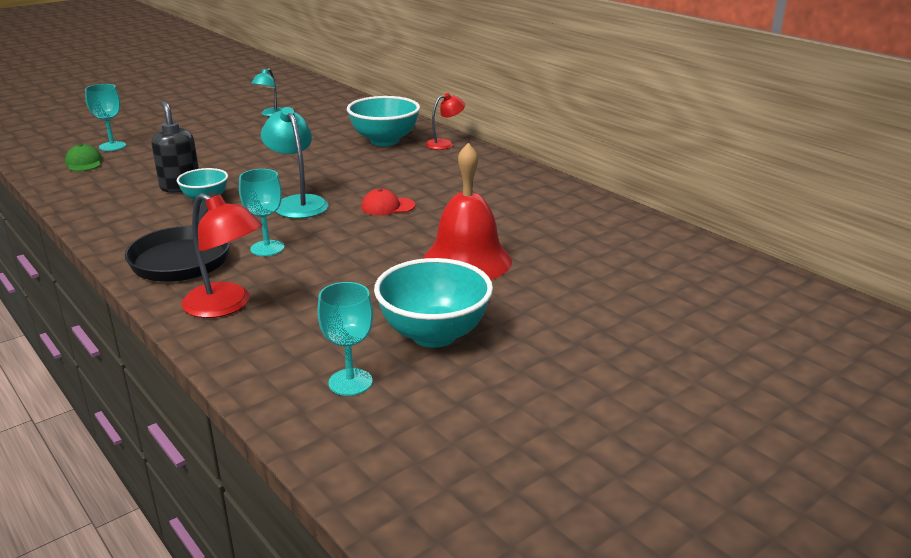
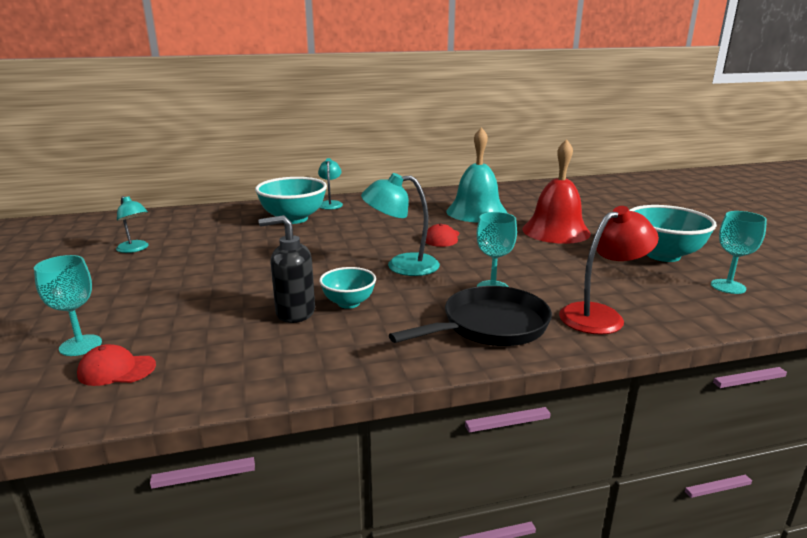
camera: 65 degrees left, 5 degrees down
(84, 163) = (116, 370): green cap -> red cap
(183, 258) = (490, 326): black pan -> black pan turned 60 degrees counterclockwise
(444, 144) = (330, 204): red lamp -> turquoise lamp
(493, 210) = (476, 212): none -> turquoise bell

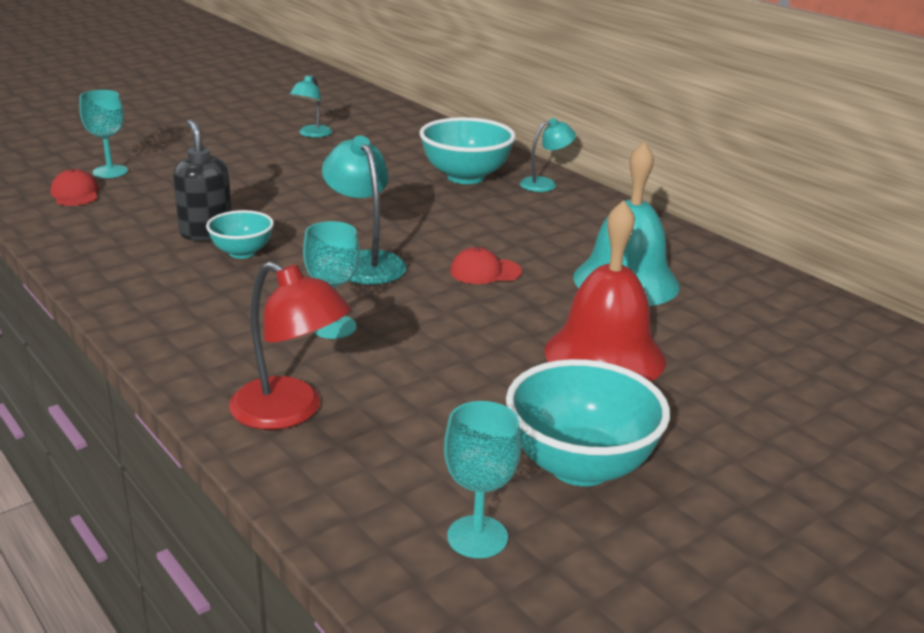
camera: 65 degrees right, 5 degrees up
(490, 326) = (222, 337): black pan -> none

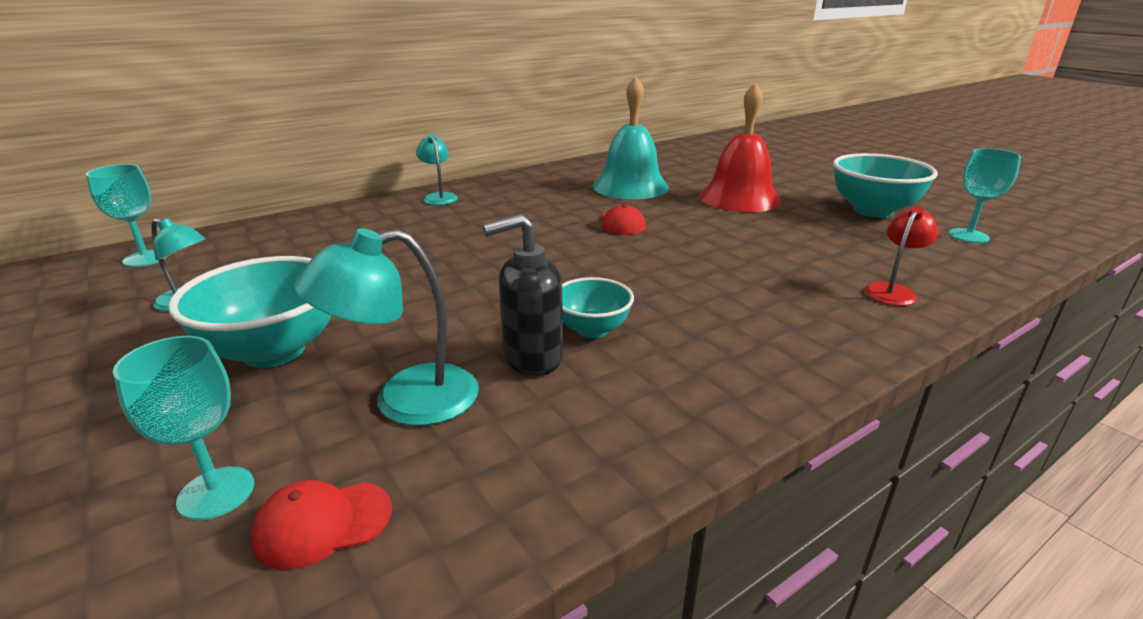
camera: 85 degrees left, 0 degrees up
(290, 412) = (892, 290): red lamp -> red lamp, size x0.63
(333, 327) = (745, 277): turquoise goblet -> turquoise goblet (145, 258)
(365, 262) = (609, 266): turquoise lamp -> turquoise lamp (405, 400)
(465, 177) = (406, 223): turquoise bowl -> turquoise bowl (274, 351)

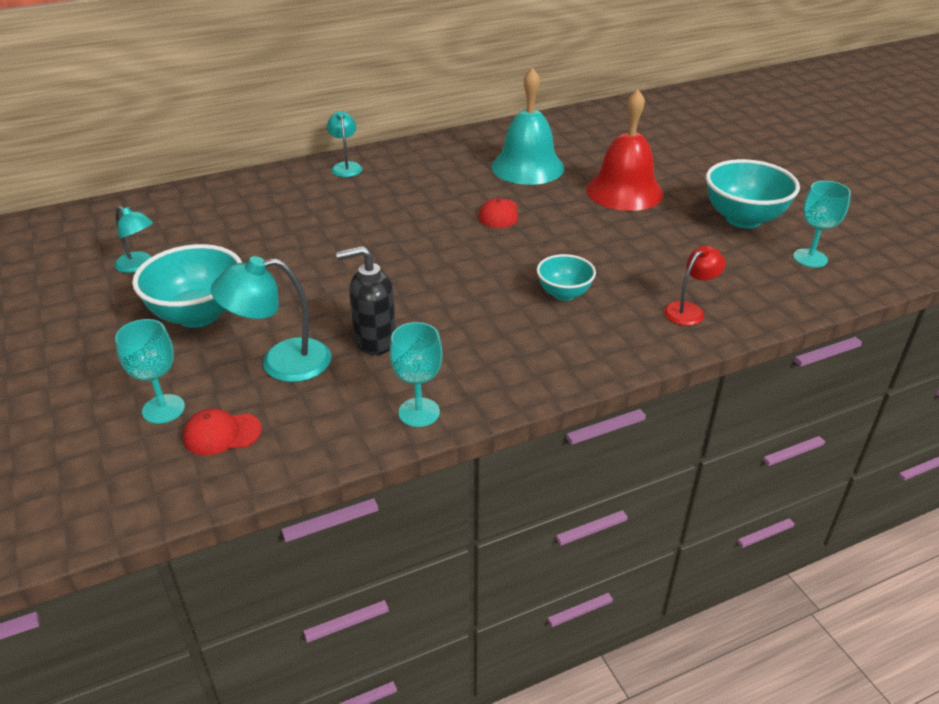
camera: 10 degrees right, 10 degrees up
(145, 258) = (104, 218): turquoise goblet -> turquoise goblet (419, 412)
(592, 329) = (427, 321): turquoise bowl -> turquoise bowl (564, 294)

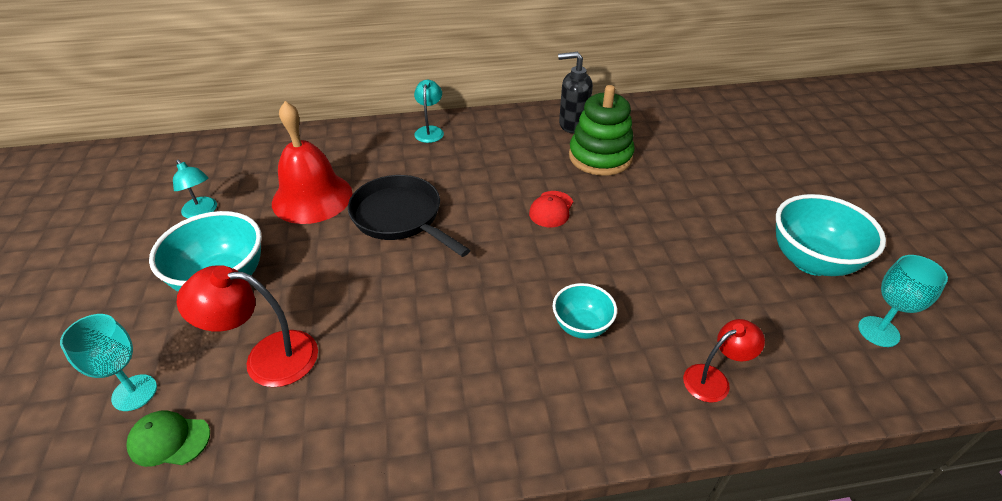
camera: 15 degrees right, 5 degrees up
(222, 434) = (169, 440): red cap -> green cap
(281, 362) = (267, 357): turquoise lamp -> red lamp
(353, 240) = (400, 217): none -> black pan
(374, 340) = (366, 348): black soap dispenser -> black soap dispenser (572, 125)
(419, 412) = (369, 460): turquoise goblet -> none
(527, 167) = (600, 157): turquoise bell -> green stacking toy
(624, 191) = (689, 202): red bell -> red bell (312, 197)

